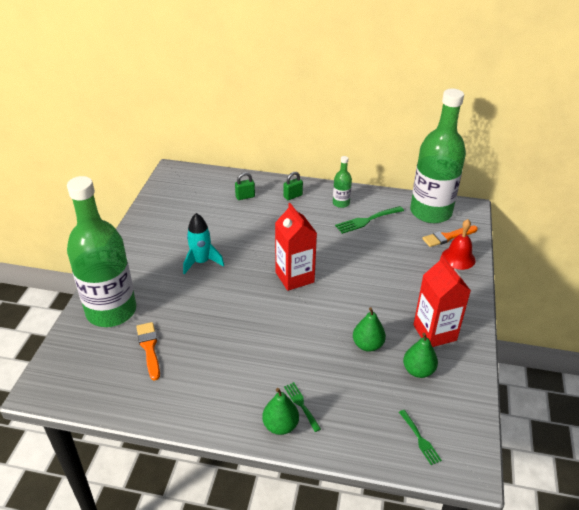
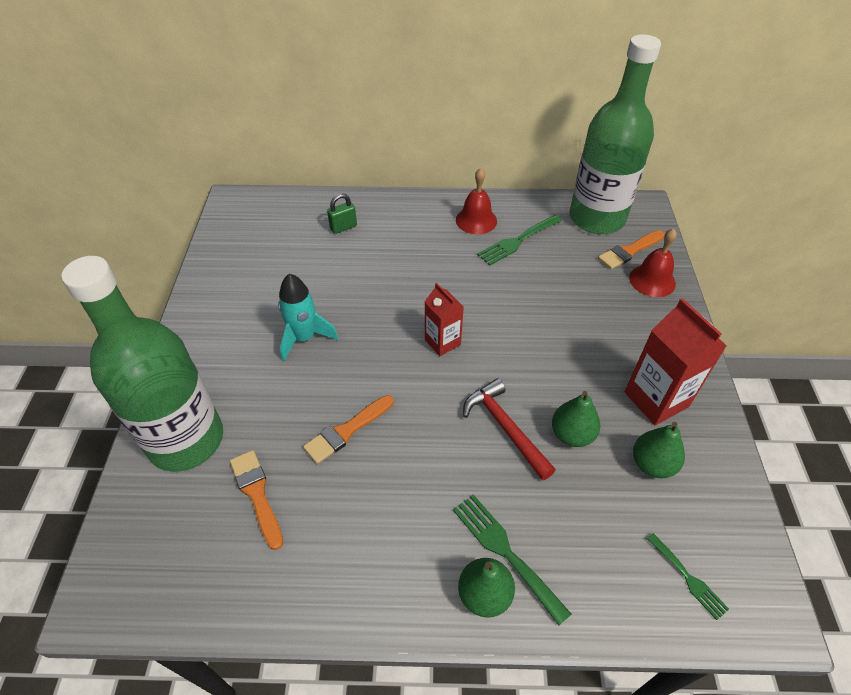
camera: 10 degrees left, 10 degrees up
(216, 321) = (347, 431): none -> orange brush
(293, 196) = (409, 218): green padlock -> none
(294, 277) = (442, 342): red carton -> red carton, size x0.62
(301, 404) = (505, 551): green fork -> green fork, size x1.62
(323, 334) = (505, 427): none -> red hammer
(341, 203) = (476, 220): green bottle -> red bell

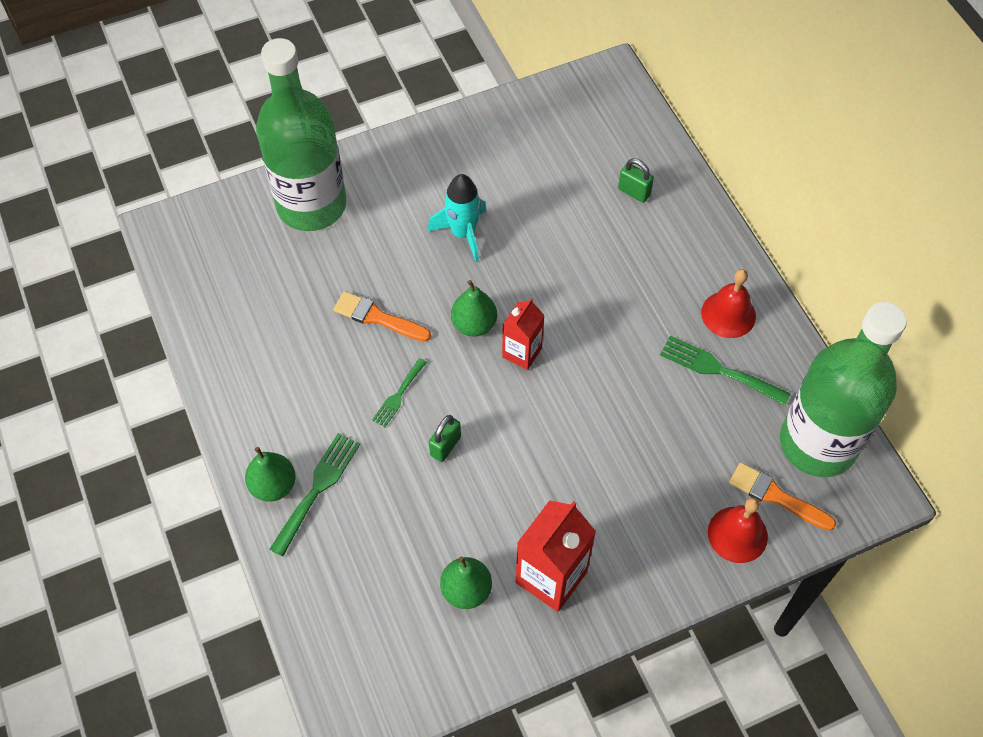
camera: 65 degrees right, 10 degrees up
(257, 494) = (287, 282): orange brush -> none
(505, 427) = (445, 446): red hammer -> green padlock
(572, 434) = (466, 507): green pear -> green pear (474, 324)
(688, 578) = (356, 646): green fork -> green fork (398, 395)

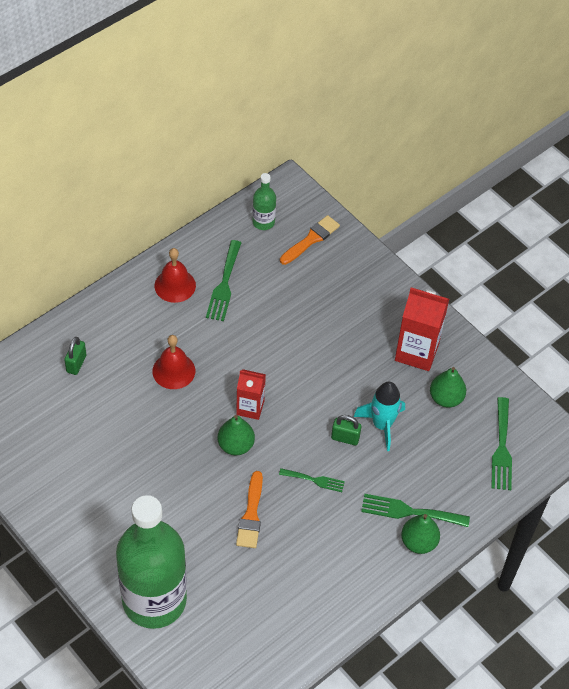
camera: 110 degrees left, 5 degrees down
(366, 636) = (501, 448): none -> green fork
(463, 233) = (151, 475): turquoise rocket -> turquoise rocket (382, 425)
(737, 534) = (346, 256): red bell -> red bell (173, 371)
(776, 496) = (311, 239): orange brush -> orange brush turned 150 degrees counterclockwise
(818, 443) = (263, 222): green bottle -> green bottle, size x0.42

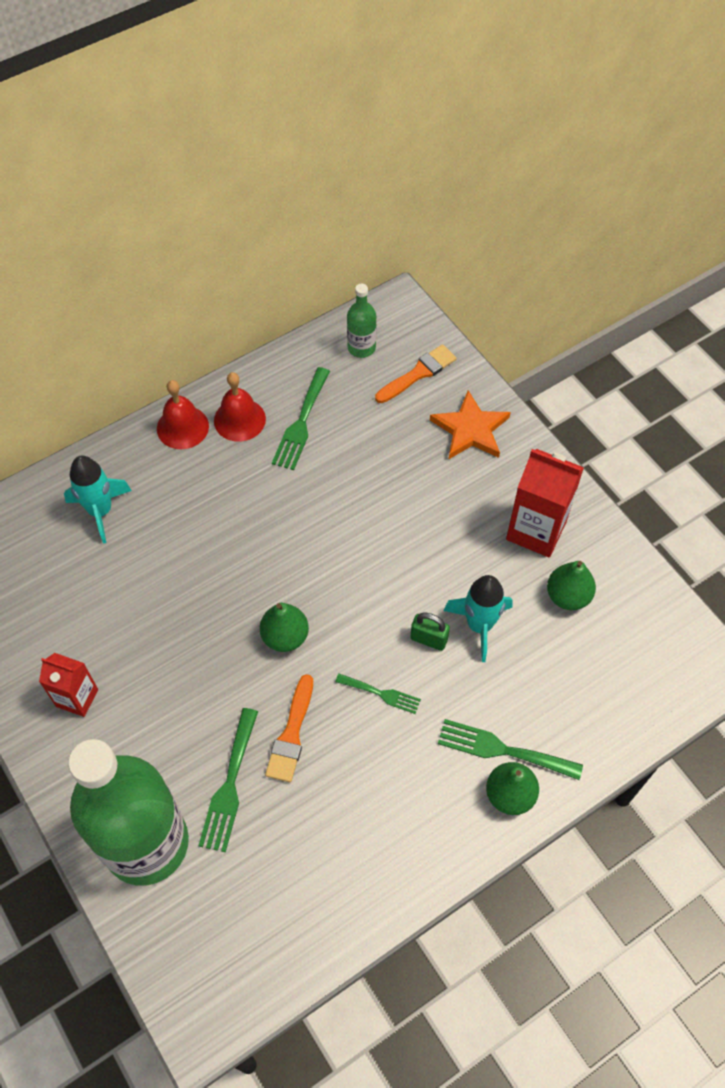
camera: 10 degrees right, 5 degrees up
(76, 364) = (100, 511): green padlock -> turquoise rocket
(173, 371) = (221, 530): red bell -> red bell (182, 427)
(250, 408) = (311, 587): red carton -> red carton (77, 698)
(357, 280) = (470, 429): none -> orange star
(501, 448) = (635, 672): green fork -> green fork (229, 786)

